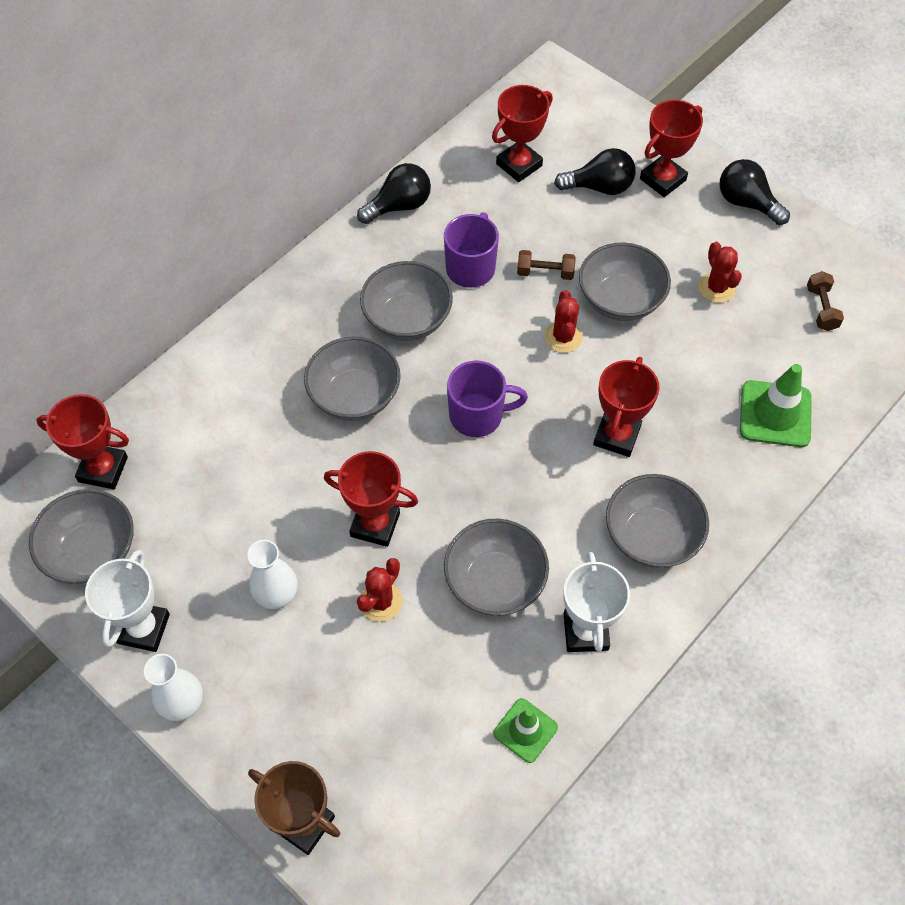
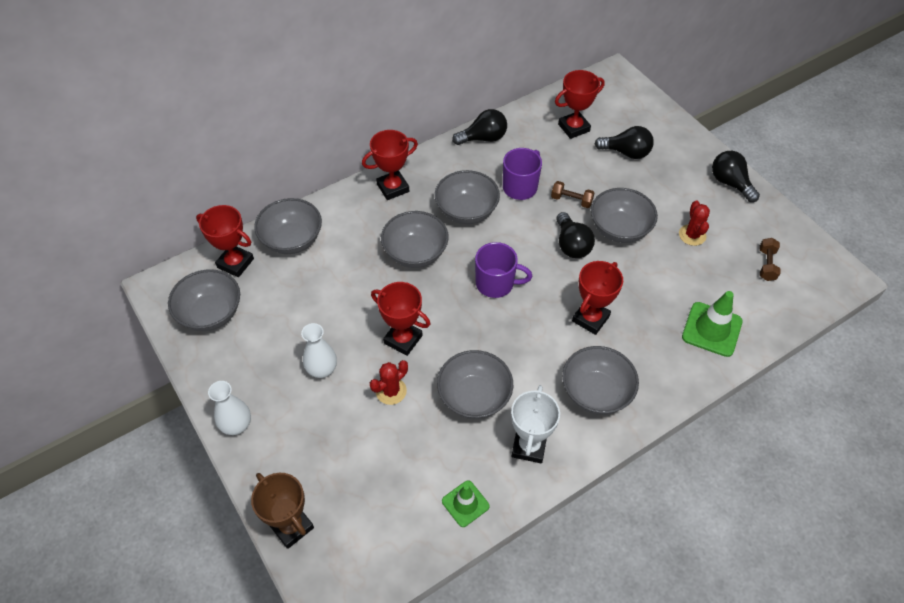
camera: 15 degrees right, 5 degrees down
(143, 628) = (227, 370): white trophy -> none
(174, 416) = (292, 240): none -> grey bowl
(563, 337) = (571, 245): red cactus -> black light bulb
(662, 179) = (673, 156): red trophy -> red trophy (393, 188)

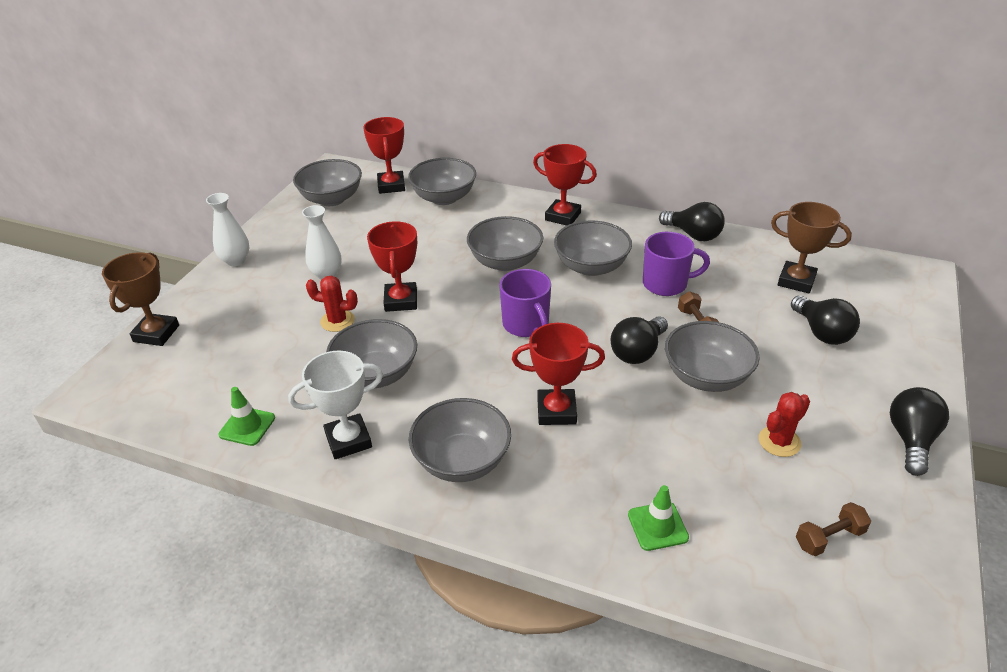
camera: 55 degrees right, 15 degrees down
(574, 128) = (796, 281): red trophy -> brown trophy
(711, 329) = (657, 526): green traffic cone -> green traffic cone, size x0.63

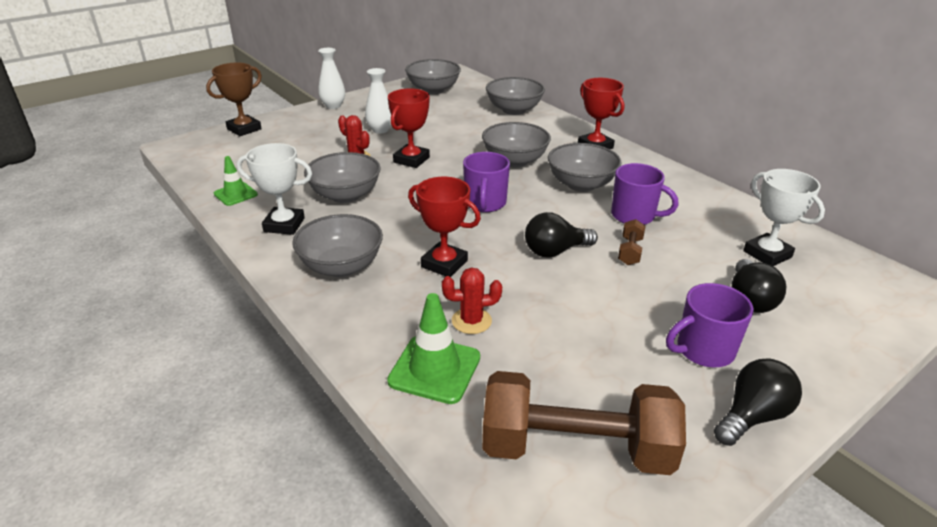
camera: 30 degrees right, 5 degrees down
(391, 186) = (483, 93): red trophy -> none
(657, 526) = (434, 369): green traffic cone -> green traffic cone, size x1.58
(693, 235) = (700, 191): black light bulb -> none
(706, 377) = (596, 289): grey bowl -> none
(779, 441) = (611, 360): red cactus -> red cactus (471, 321)
(796, 281) = (767, 254): brown trophy -> white trophy
(829, 538) = (575, 449): brown dumbbell -> brown dumbbell, size x2.43
(832, 397) = (703, 350): none -> purple mug

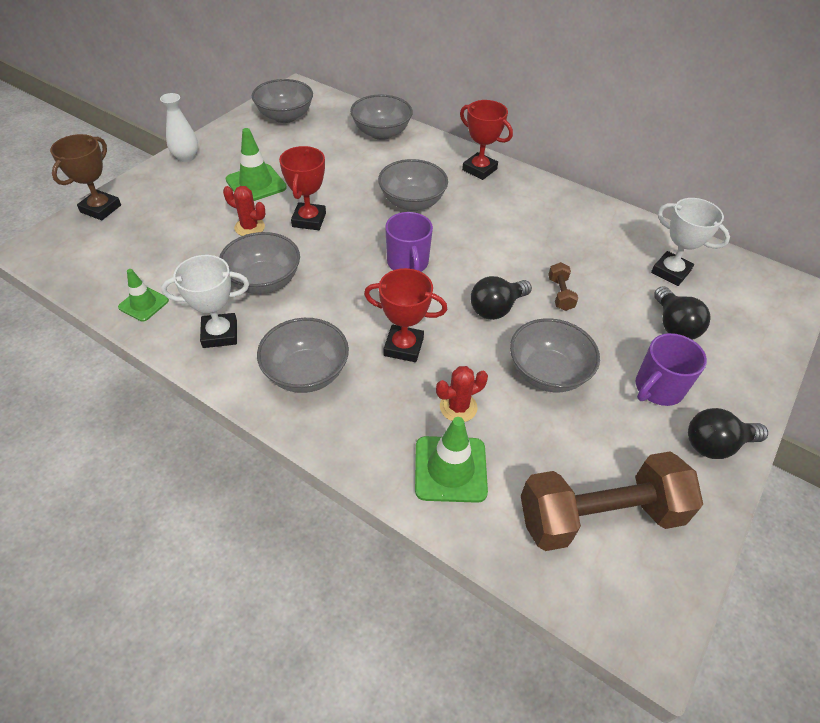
camera: 20 degrees left, 15 degrees up
(380, 130) = (256, 184): white vase -> green traffic cone
(581, 184) = (486, 221): grey bowl -> grey bowl (547, 373)
(634, 216) = (548, 251): purple mug -> none
(752, 416) = (715, 444): black light bulb -> black light bulb turned 135 degrees counterclockwise

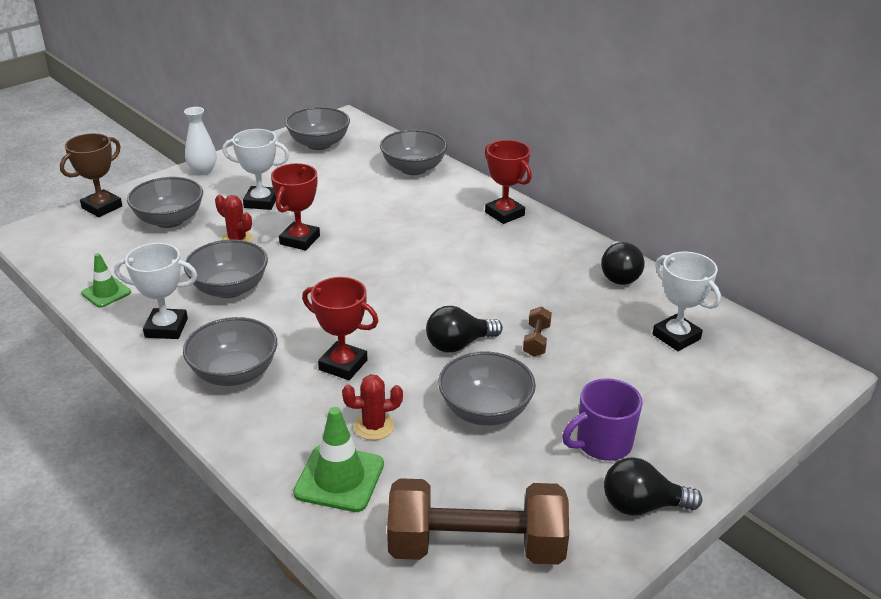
camera: 15 degrees right, 15 degrees down
(256, 184) = (261, 202): green traffic cone -> white trophy
(408, 263) = (384, 291): purple mug -> none
(412, 202) = (415, 236): grey bowl -> grey bowl (169, 220)
(674, 325) = (652, 388): black light bulb -> black light bulb (619, 275)

